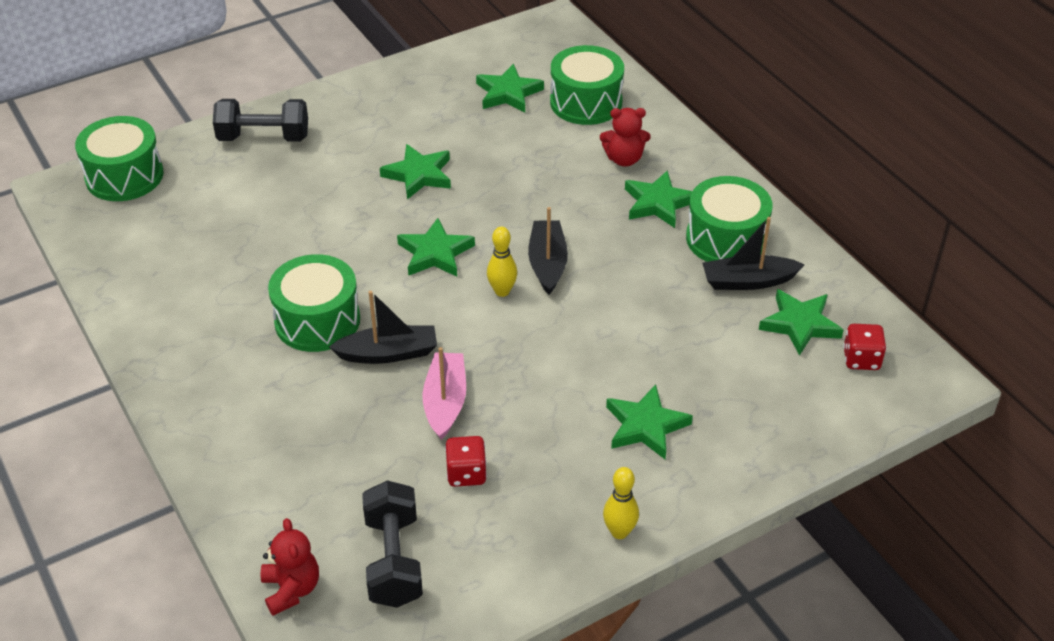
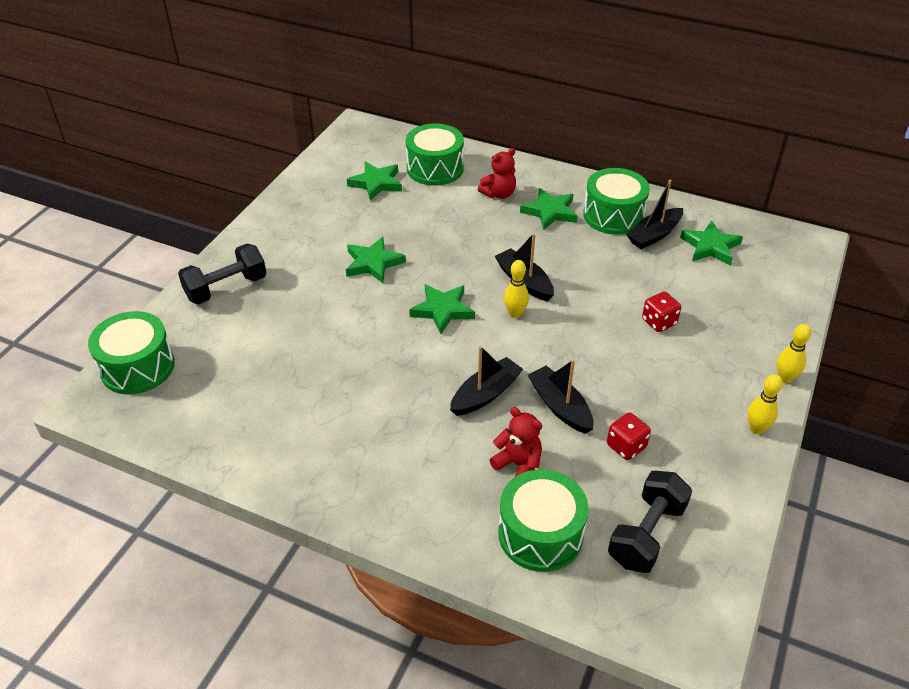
camera: 35 degrees left, 0 degrees up
(291, 589) = (603, 600): red teddy bear -> red teddy bear (518, 464)
(317, 320) = (410, 398): green drum -> green drum (540, 534)
(393, 560) = (646, 534): black dumbbell -> black dumbbell turned 75 degrees clockwise
(445, 402) = (560, 406): pink boat -> black boat
(646, 426) = (696, 353): green star -> none
(713, 501) = (785, 378): none -> yellow bowling pin
(861, 359) = (764, 250): red dice -> red dice (659, 322)

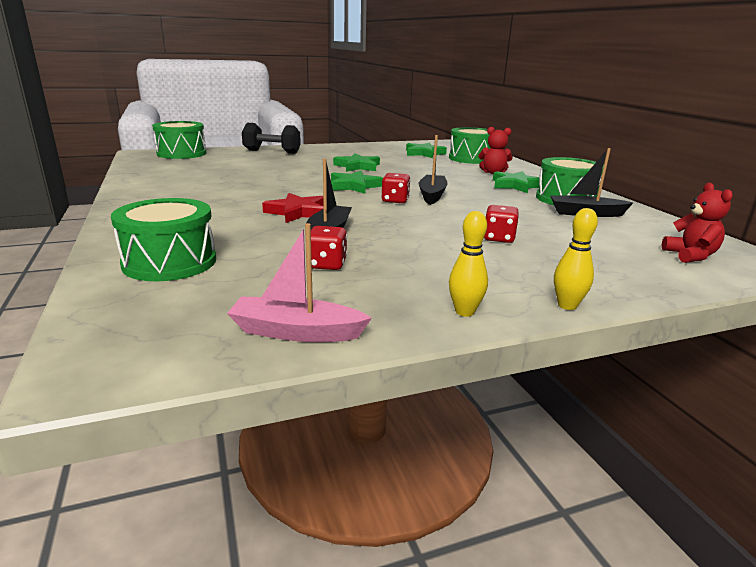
camera: 45 degrees right, 20 degrees down
(485, 394) = (297, 212): black boat -> red star
(515, 314) = (395, 200): yellow bowling pin -> red dice
(518, 464) = (240, 237): red teddy bear -> red teddy bear (690, 256)
(646, 534) = (226, 301): black dumbbell -> none
(710, 247) = (633, 232): green star -> none
(721, 522) = (296, 332): none -> pink boat

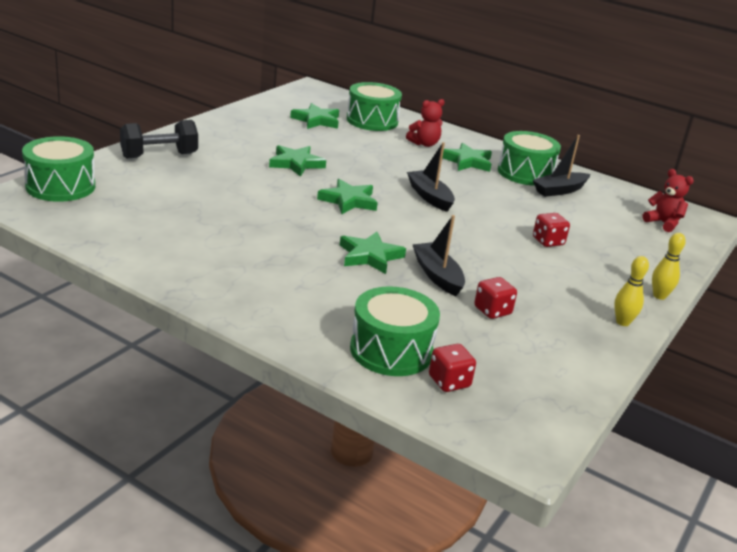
camera: 40 degrees left, 5 degrees up
(296, 332) = (570, 375): pink boat -> none
(297, 212) = (370, 256): red star -> green star
(395, 200) = (414, 214): red dice -> red dice (449, 382)

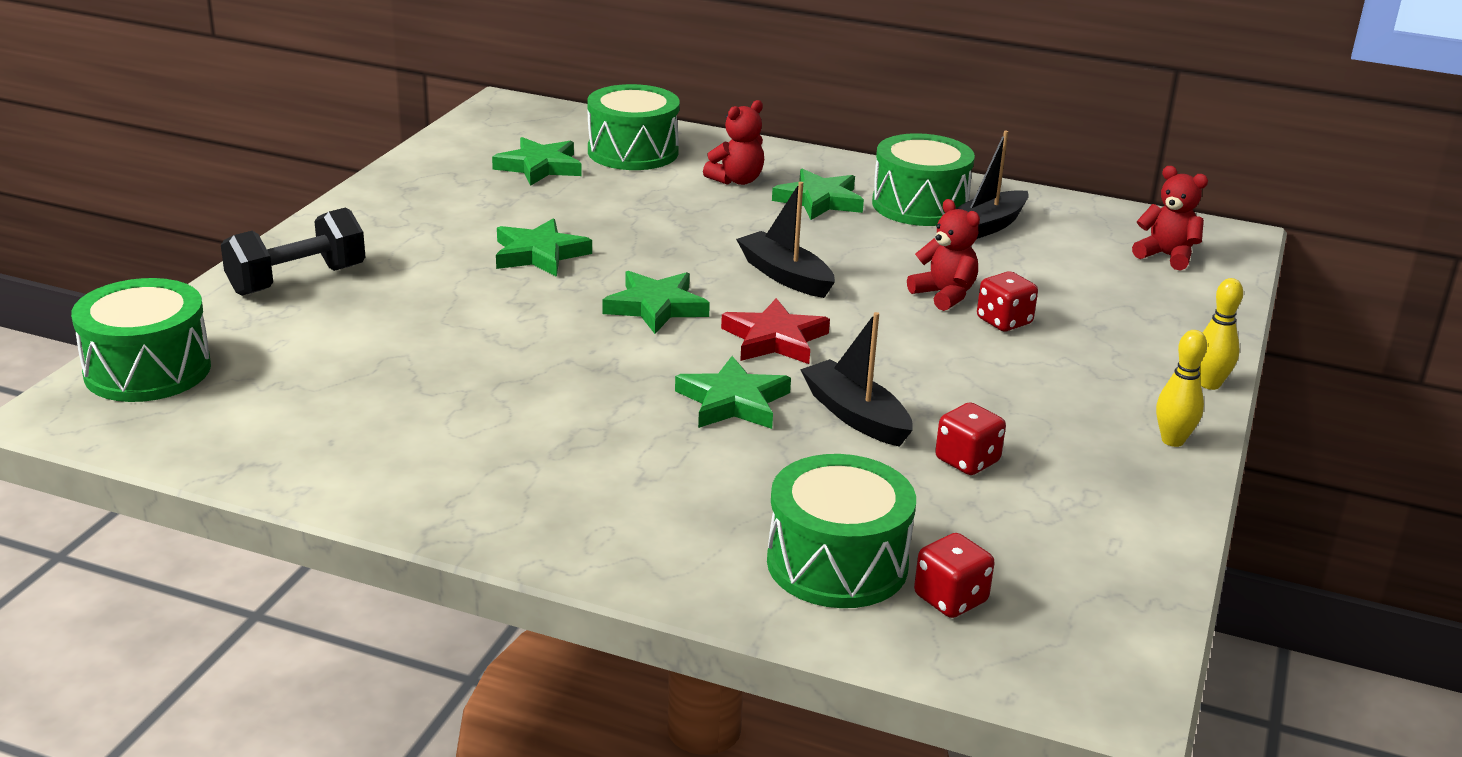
camera: 10 degrees left, 0 degrees up
(408, 228) = (775, 339): none -> red star
(518, 222) = (944, 295): none -> red teddy bear

